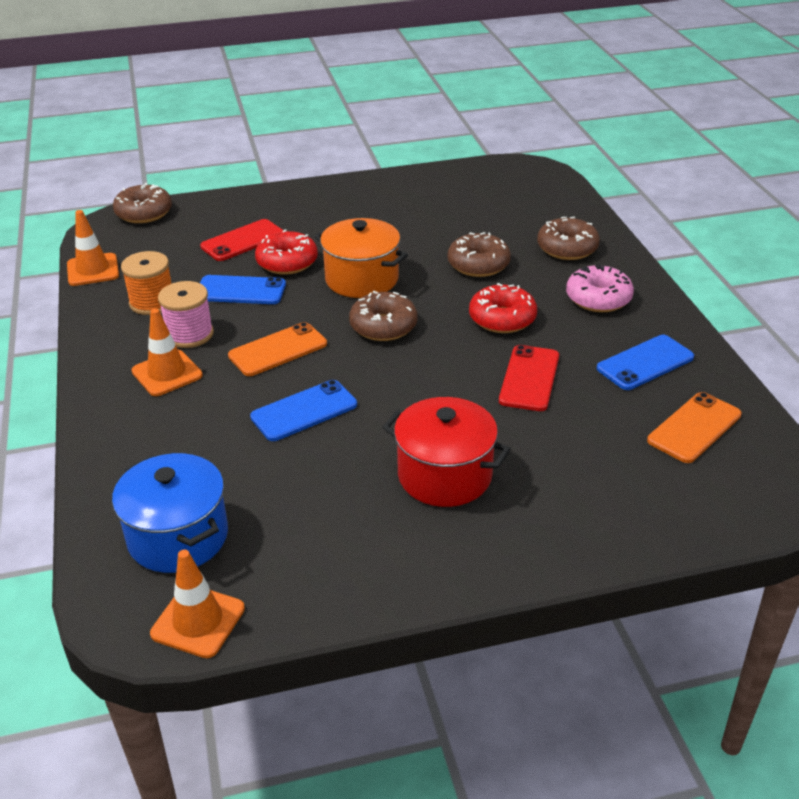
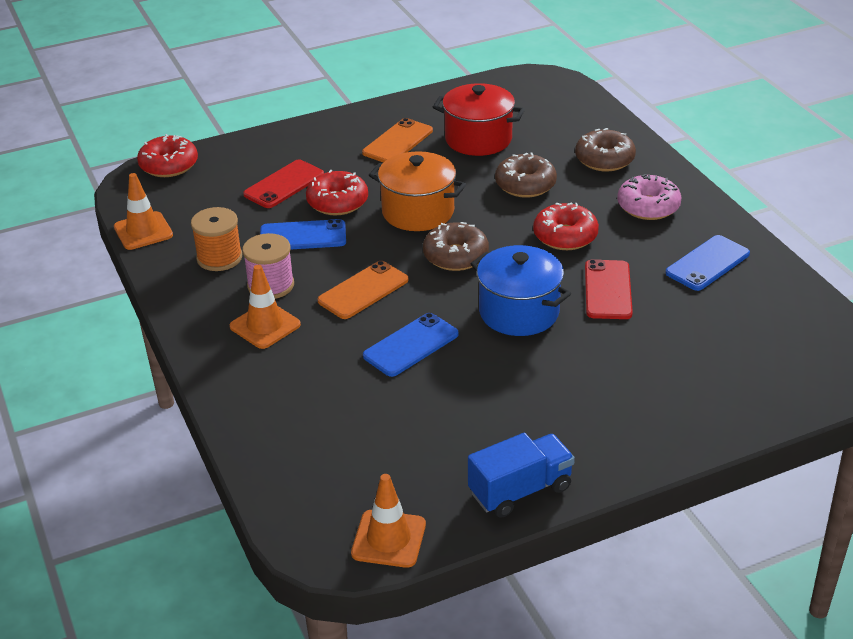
camera: 10 degrees left, 0 degrees up
(144, 213) = (169, 165): brown donut -> red donut
(178, 537) = (340, 472): blue pot -> blue pot (519, 312)
(361, 586) = (520, 490): none -> blue truck
(445, 475) = (560, 387): red pot -> red pot (478, 139)
(694, 428) = (766, 317): orange phone -> orange phone (398, 142)

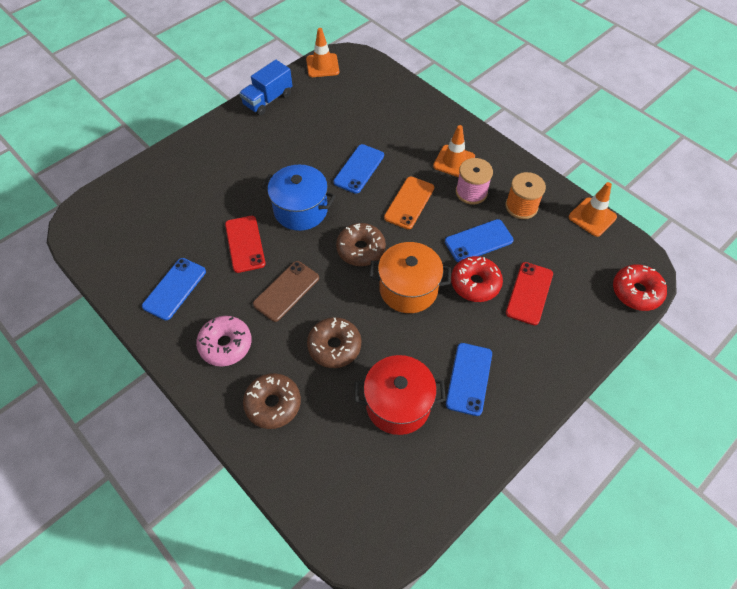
camera: 160 degrees right, 20 degrees up
(398, 142) = (469, 378): orange phone -> blue phone
(565, 236) = (286, 291): red donut -> brown phone

